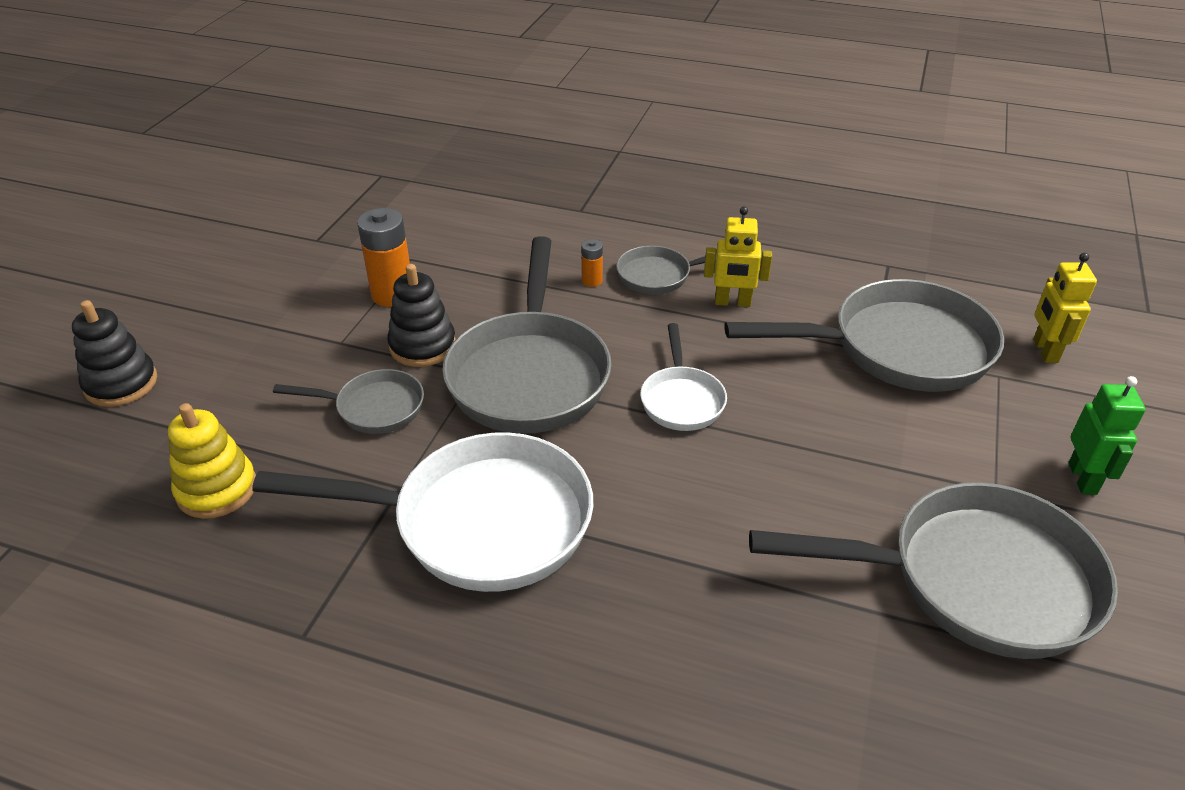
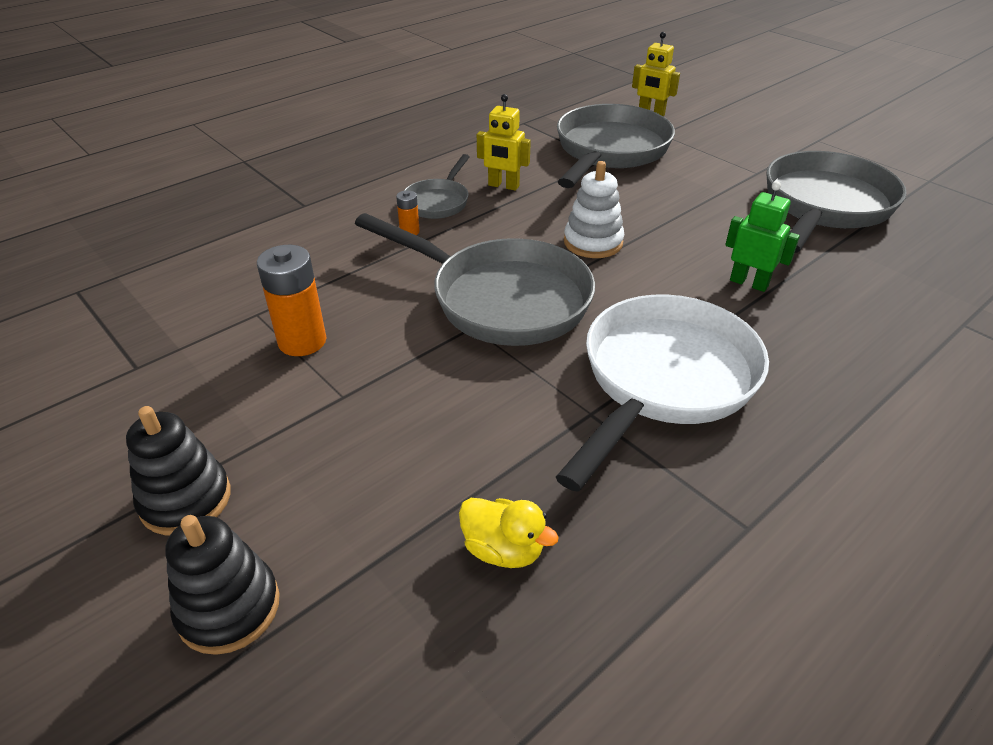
camera: 60 degrees left, 0 degrees up
(217, 489) = (503, 549): yellow stacking toy -> yellow duck
(373, 408) = (467, 400): grey pan -> none
(422, 346) = (404, 345): black stacking toy -> black stacking toy (186, 500)
(681, 400) = (593, 242): white pan -> white stacking toy
(732, 302) = (503, 186): yellow robot -> yellow robot turned 75 degrees clockwise
(1083, 478) = (762, 147): green robot -> green robot (749, 283)

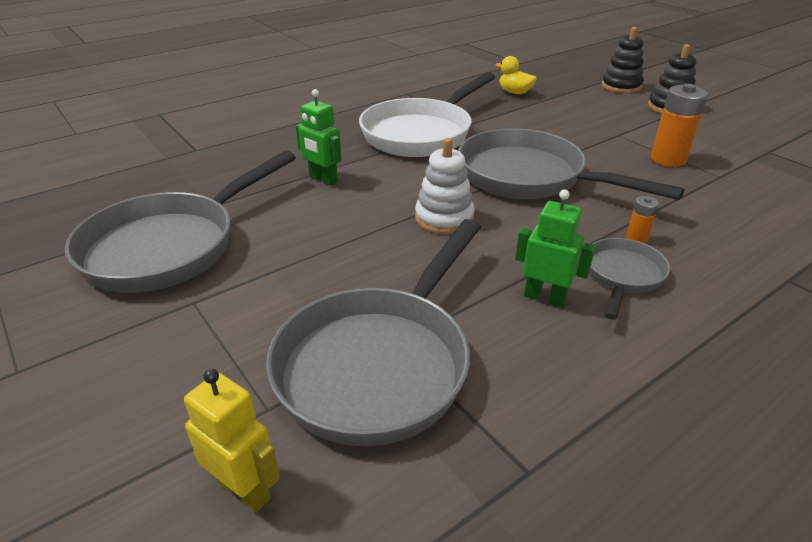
camera: 175 degrees left, 5 degrees down
(503, 186) = (545, 297): yellow robot -> green robot

